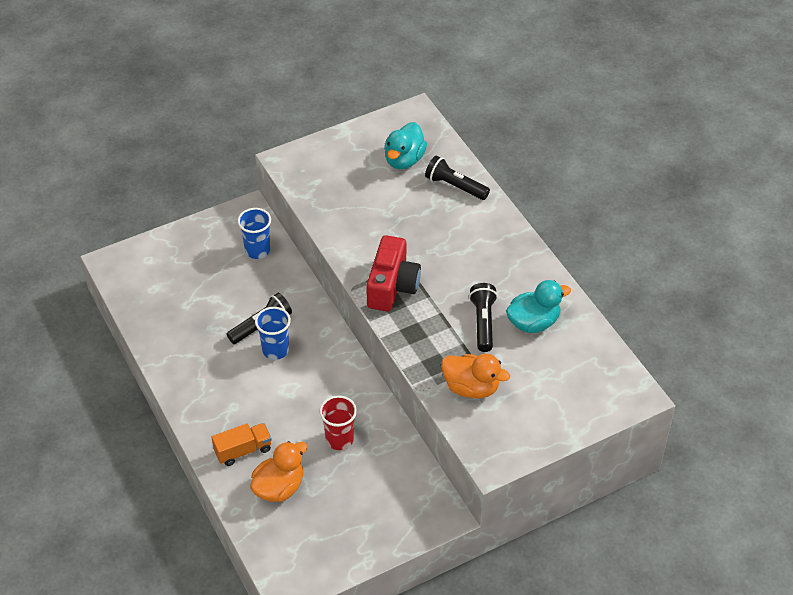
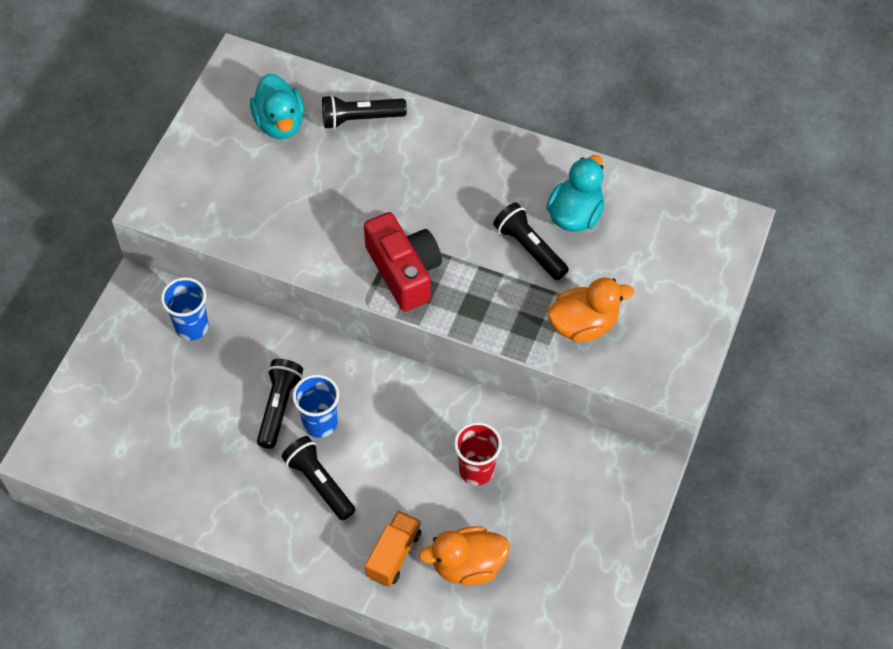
camera: 40 degrees left, 10 degrees up
(242, 382) = (319, 483): none -> black flashlight
(279, 487) = (467, 565): orange duck -> orange duck turned 105 degrees counterclockwise

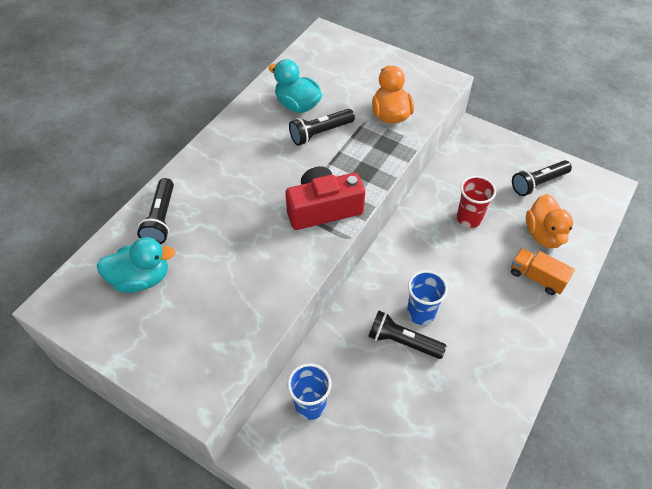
camera: 80 degrees left, 5 degrees down
(319, 483) = (475, 320): black flashlight -> black flashlight (538, 183)

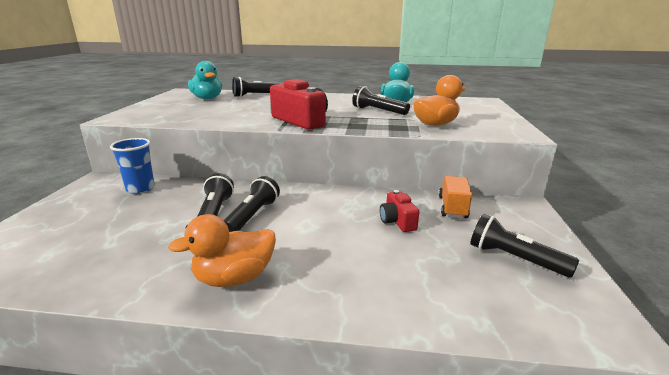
camera: 65 degrees right, 30 degrees down
(421, 313) = (252, 216): blue cup -> black flashlight
(469, 218) = (397, 221): red cup -> red camera
(536, 277) = (352, 282): orange truck -> orange truck (452, 207)
(544, 234) = (432, 277): orange duck -> orange duck (234, 278)

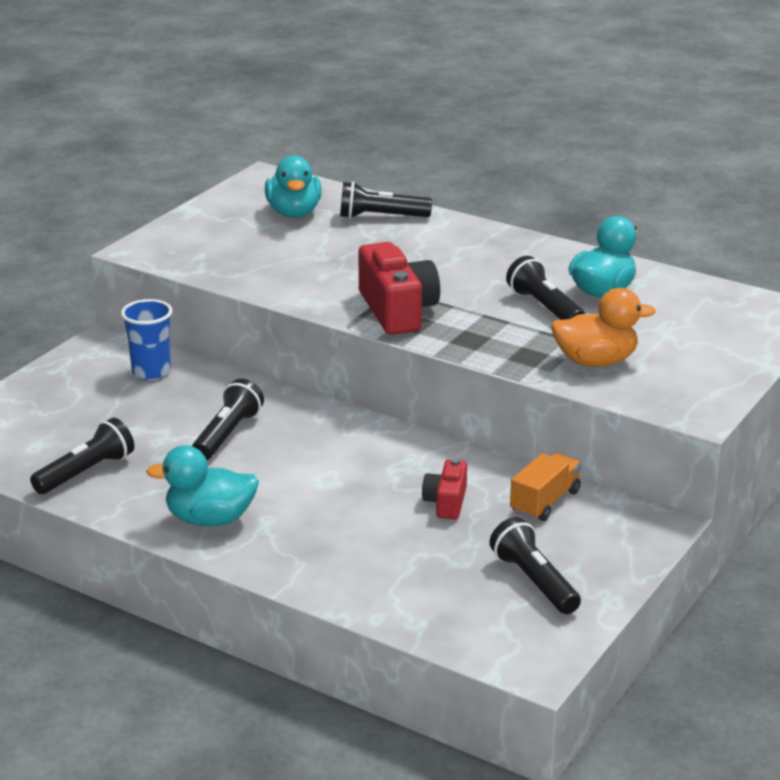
camera: 25 degrees right, 5 degrees up
(234, 278) = (210, 519): orange duck -> turquoise duck
(252, 216) = (271, 450): black flashlight -> black flashlight (86, 472)

